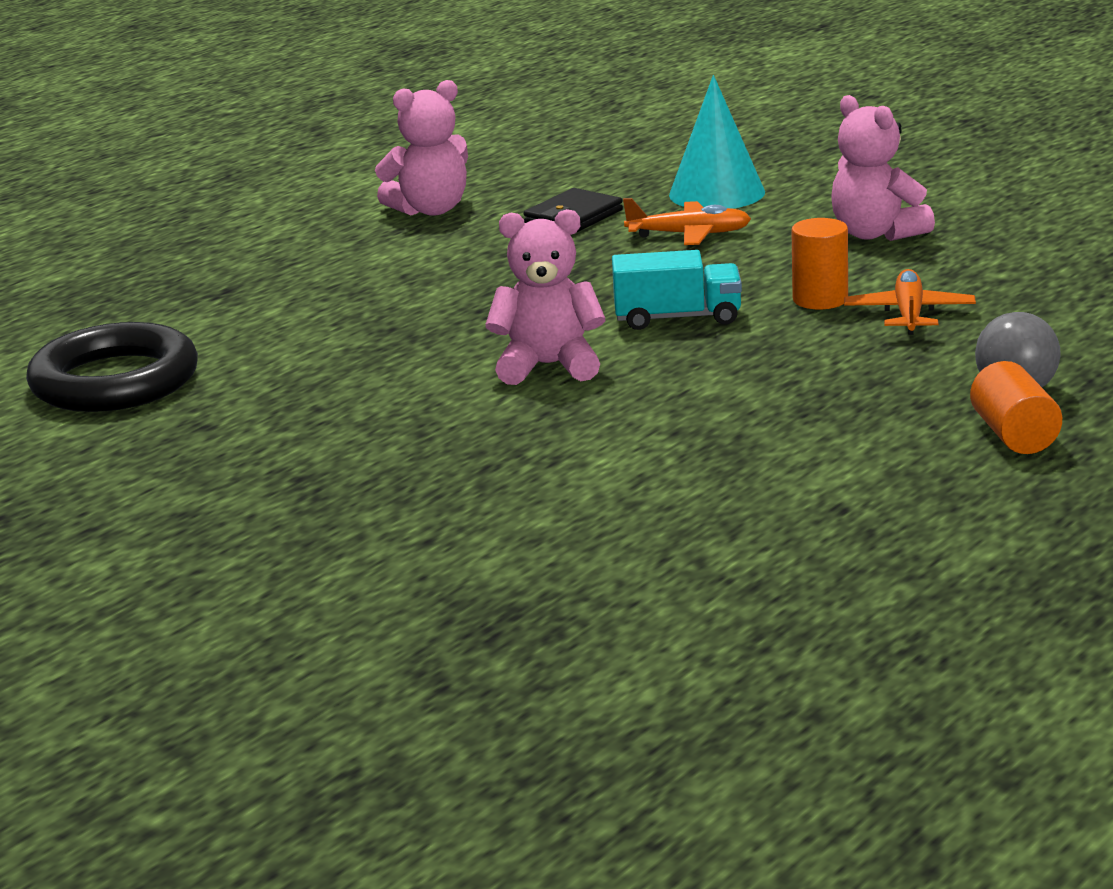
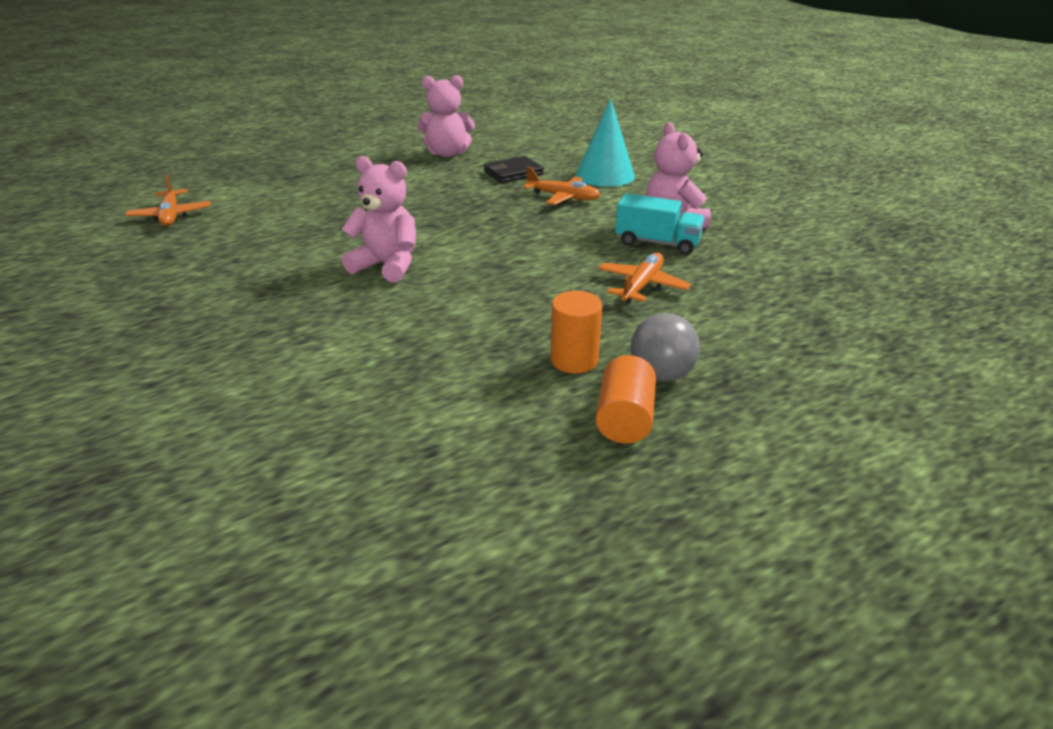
camera: 20 degrees right, 10 degrees up
(115, 381) = (171, 215): black ring -> orange plane
(677, 318) = (497, 251): turquoise truck -> turquoise truck (657, 243)
(820, 299) = (595, 259): orange cylinder -> orange cylinder (574, 360)

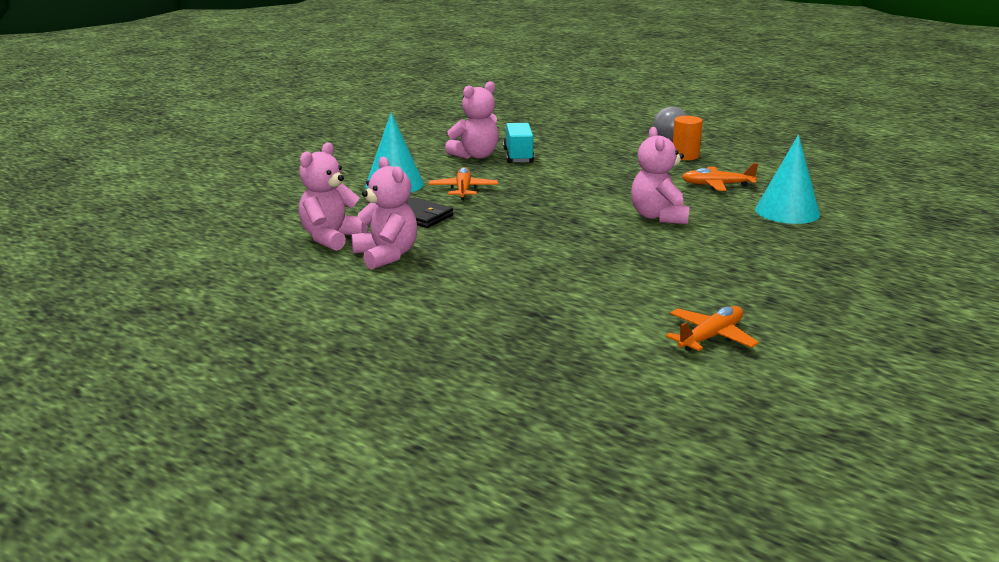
camera: 115 degrees left, 10 degrees down
(295, 351) = (787, 211): none -> turquoise cone
(501, 144) = (331, 238): none -> pink teddy bear
(624, 419) = (714, 143): orange cylinder -> none
(642, 285) = (584, 153): orange plane -> orange plane (717, 185)

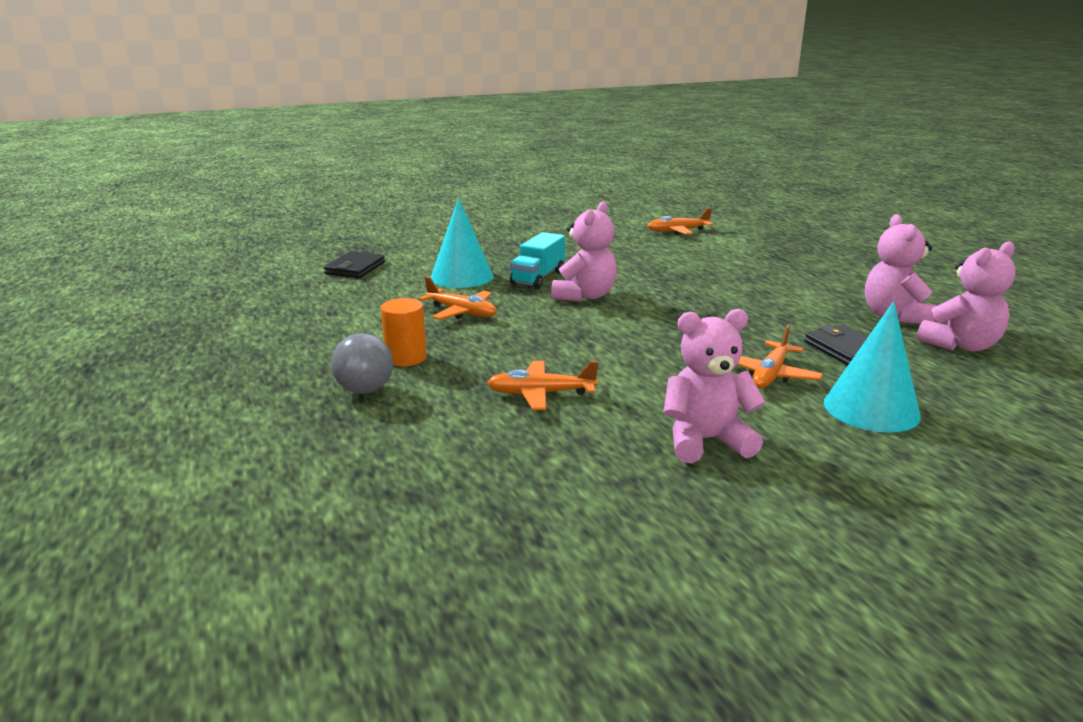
camera: 150 degrees left, 0 degrees up
(518, 156) = (634, 420): turquoise truck -> turquoise truck (538, 278)
(581, 156) = (540, 394): none -> orange plane
(884, 199) = (355, 268): none -> black wallet

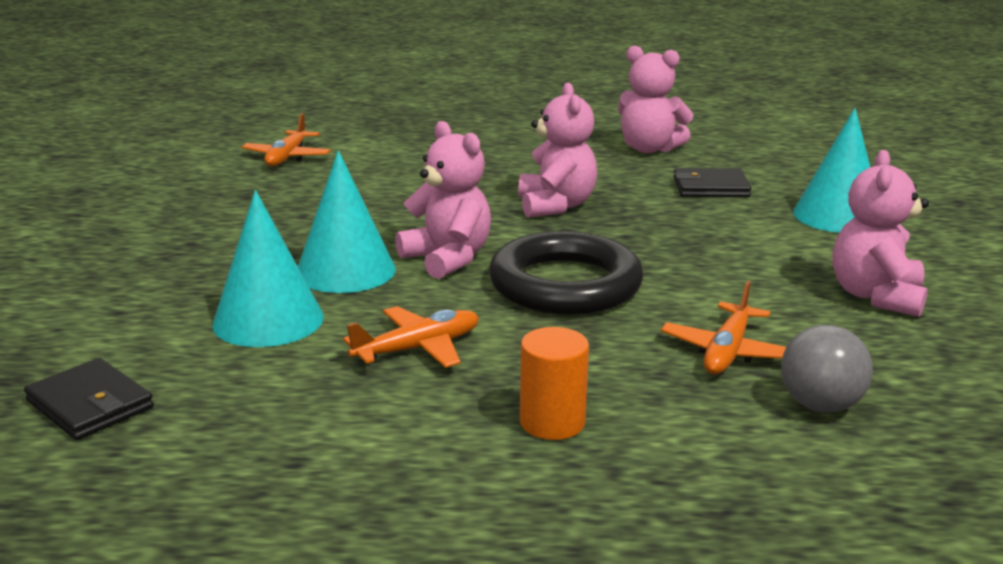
camera: 65 degrees left, 0 degrees up
(365, 390) = (644, 474): grey ball -> grey ball (820, 405)
(538, 278) = (345, 271): turquoise truck -> turquoise cone
(587, 331) = (565, 284): none -> black ring
(770, 375) = (746, 231): orange plane -> none
(960, 345) = (731, 150): pink teddy bear -> pink teddy bear (556, 206)

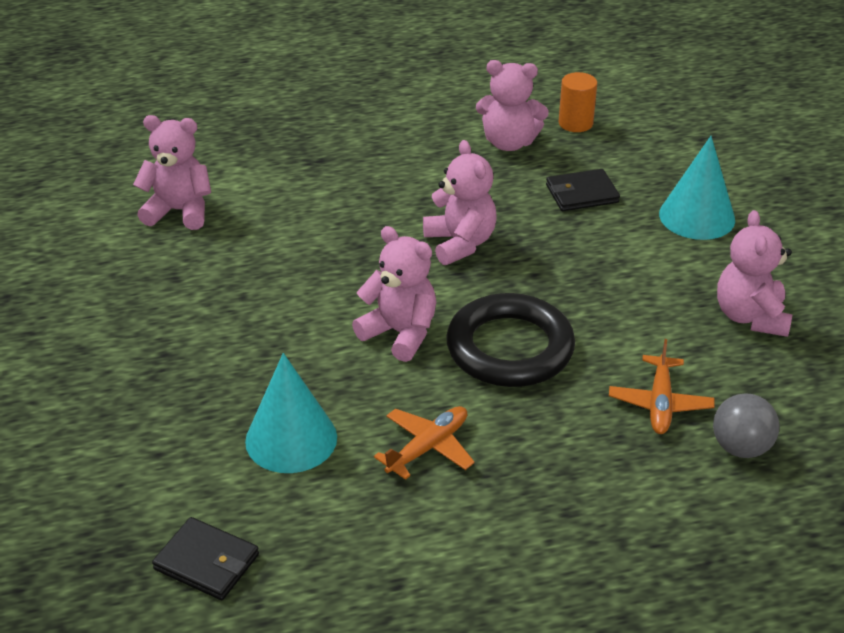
camera: 15 degrees left, 15 degrees up
(287, 157) = (179, 211): orange plane -> pink teddy bear
(345, 271) = (322, 365): turquoise cone -> none
(552, 422) = (561, 505): orange cylinder -> orange cylinder (575, 123)

